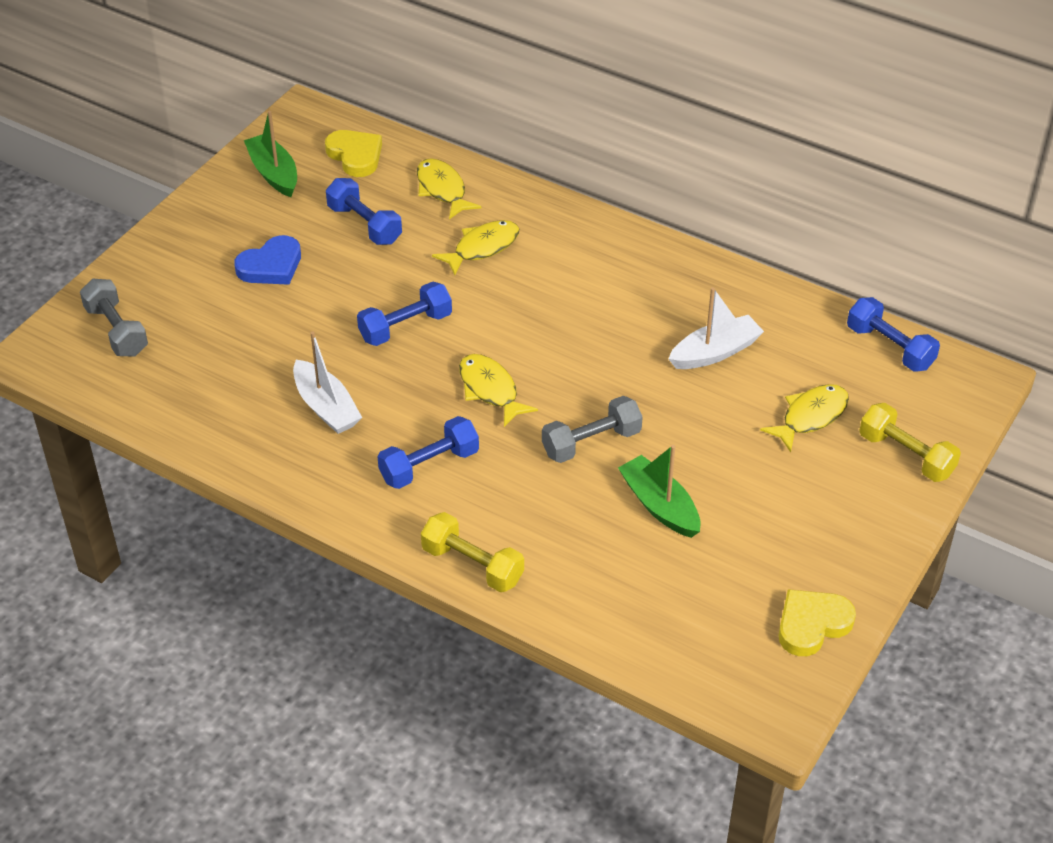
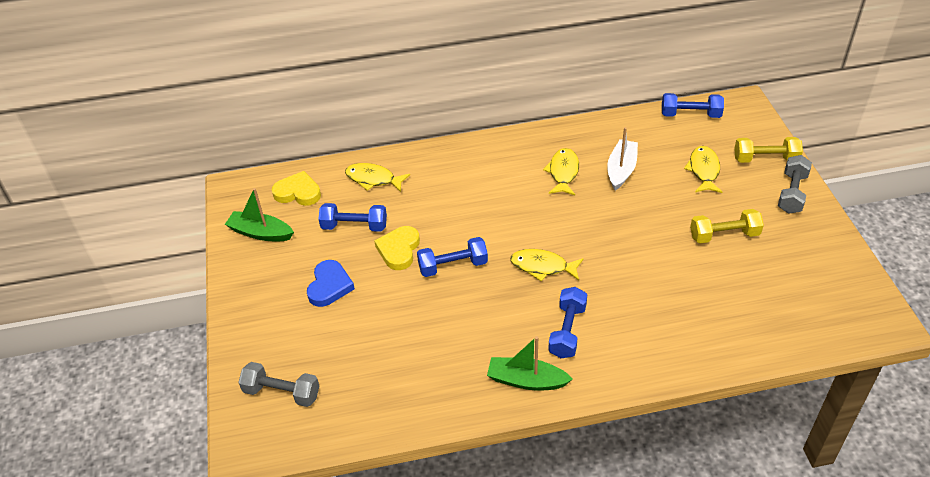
camera: 40 degrees left, 0 degrees up
(326, 407) = (469, 342): white boat -> none
(405, 327) = (453, 266): blue dumbbell -> blue dumbbell turned 60 degrees clockwise
(472, 565) = (661, 366): yellow dumbbell -> yellow dumbbell (724, 235)
(482, 248) = (436, 195): yellow fish -> yellow fish (563, 172)
(591, 442) = (628, 256): grey dumbbell -> grey dumbbell (792, 193)
(659, 505) = (701, 263): green boat -> green boat (526, 380)
(812, 624) = (841, 268): yellow heart -> yellow heart (399, 250)

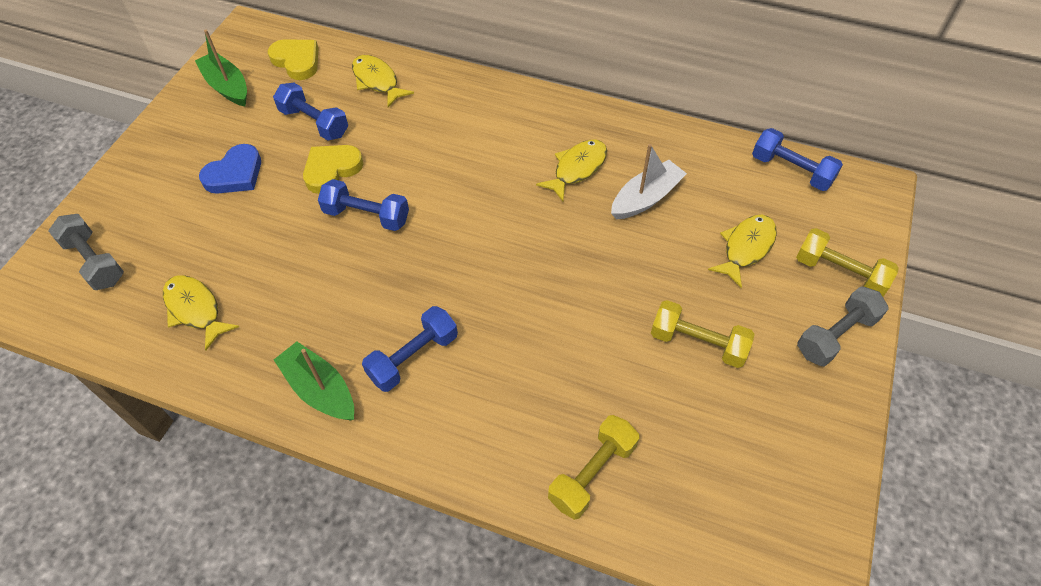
camera: 30 degrees right, 10 degrees up
(542, 267) = (455, 267): yellow fish -> yellow fish (195, 309)
(730, 334) = (592, 473): none -> yellow dumbbell

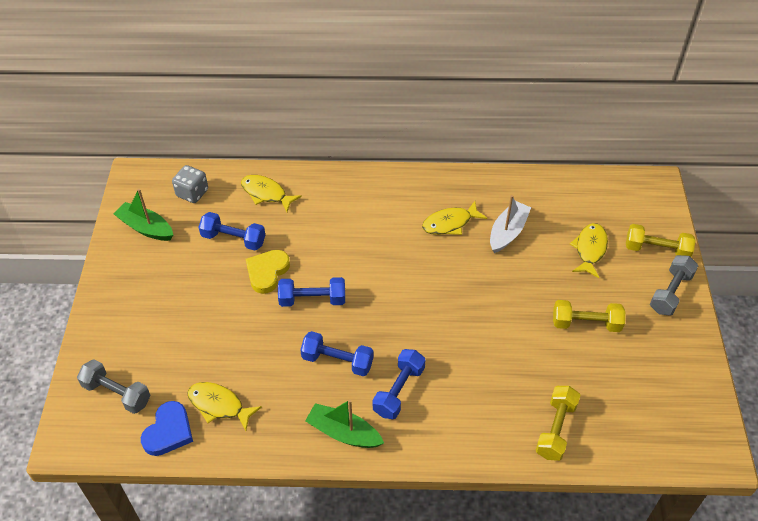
camera: 20 degrees left, 5 degrees down
(235, 174) = (192, 296): blue heart -> blue heart (169, 431)
(297, 61) = (192, 193): yellow heart -> grey dice
(577, 169) = (450, 223): yellow fish -> yellow fish turned 135 degrees counterclockwise
(791, 170) = (597, 186): blue dumbbell -> blue dumbbell (337, 361)

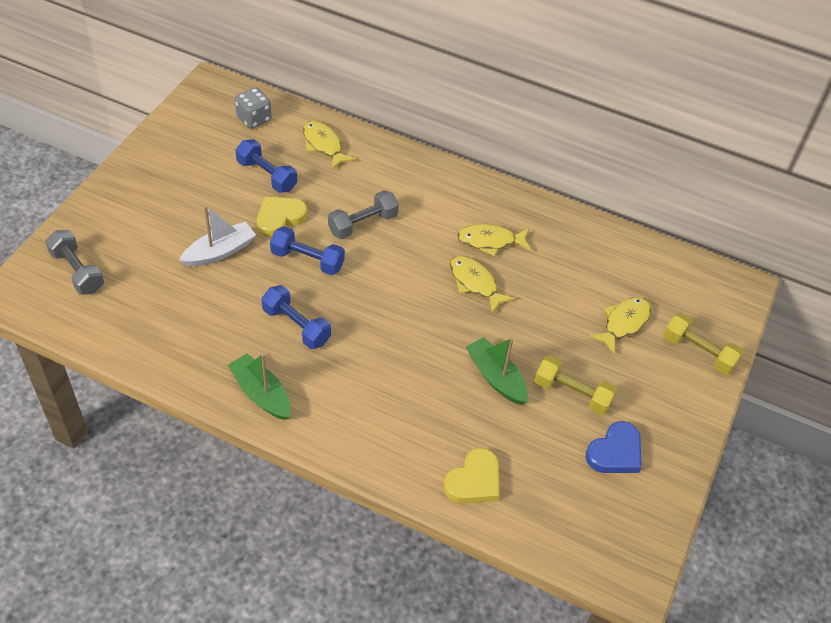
camera: 20 degrees right, 0 degrees up
(146, 228) = (192, 134): green boat -> green boat (496, 377)
(169, 431) = (102, 324): blue heart -> blue heart (615, 452)
(219, 405) = (161, 320): yellow fish -> yellow fish (475, 283)
(399, 391) = (338, 378): blue dumbbell -> none
(507, 232) = (545, 272): white boat -> white boat (220, 252)
(555, 429) = (474, 481): yellow dumbbell -> yellow heart
(670, 292) = (686, 400): grey dumbbell -> grey dumbbell (363, 224)

